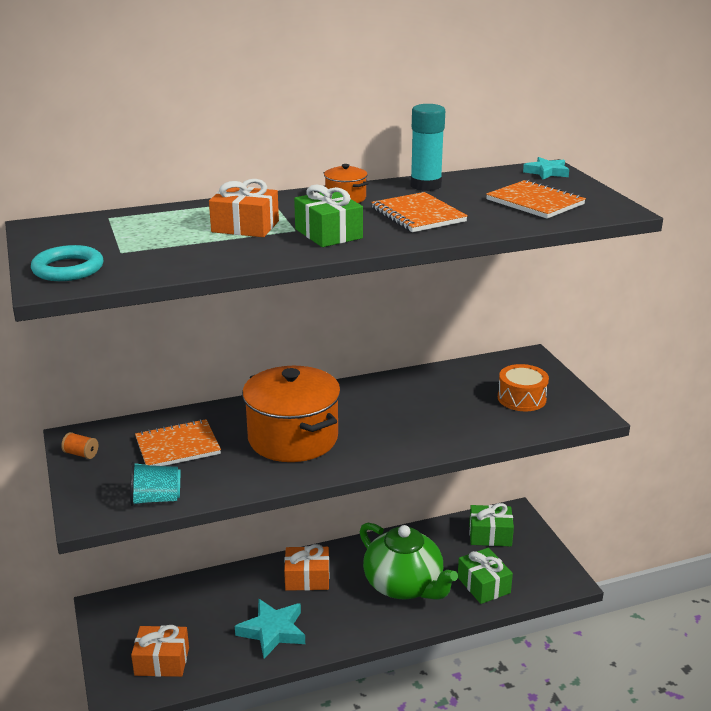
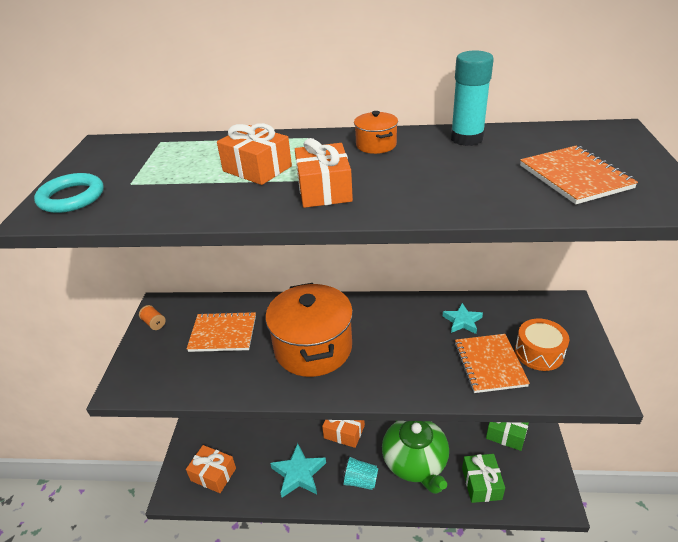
camera: 25 degrees right, 10 degrees up
(156, 499) = (176, 385): turquoise cup -> turquoise cup (360, 481)
(328, 234) = (324, 190): green gift -> orange gift
(418, 215) = (431, 177): orange notebook -> orange notebook (489, 364)
(547, 172) = (612, 135): turquoise star -> turquoise star (462, 321)

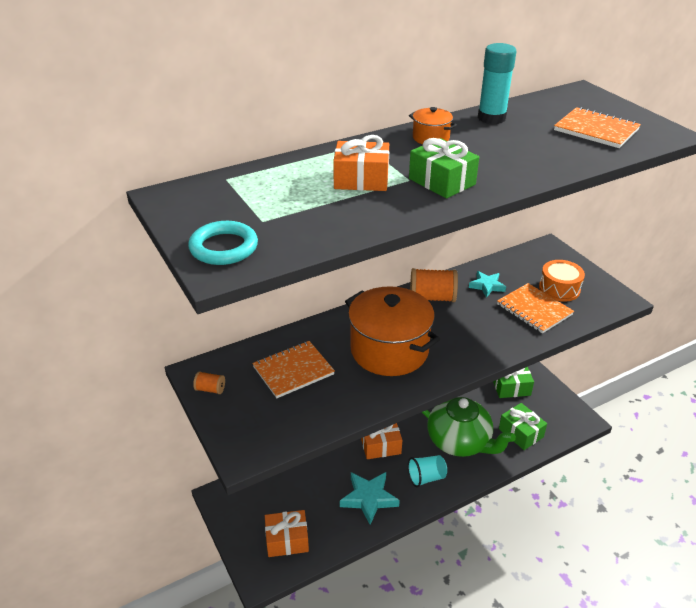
camera: 35 degrees left, 0 degrees up
(324, 190) = (442, 181): orange gift -> green gift
(398, 313) = (432, 297): none -> orange spool

